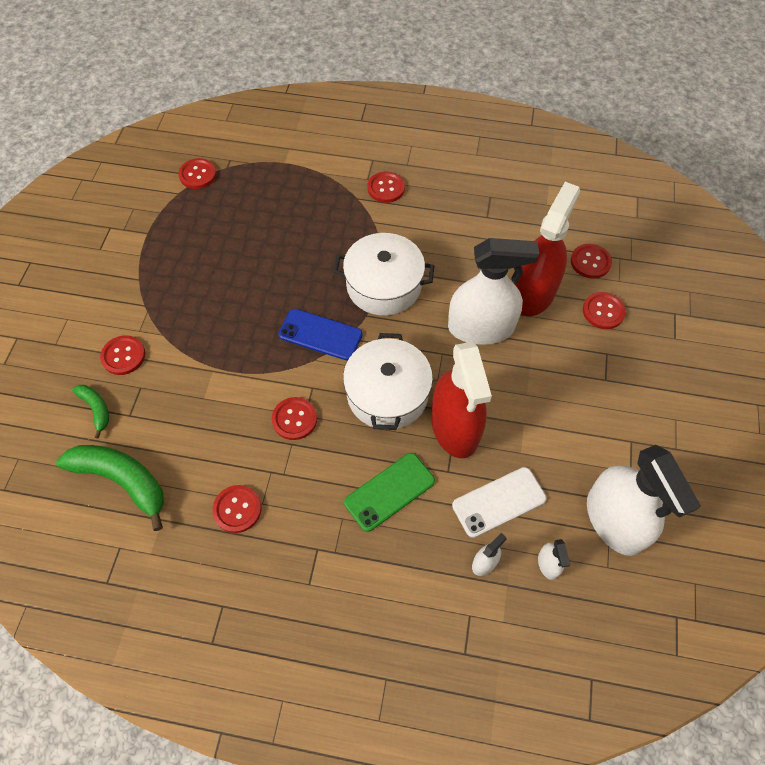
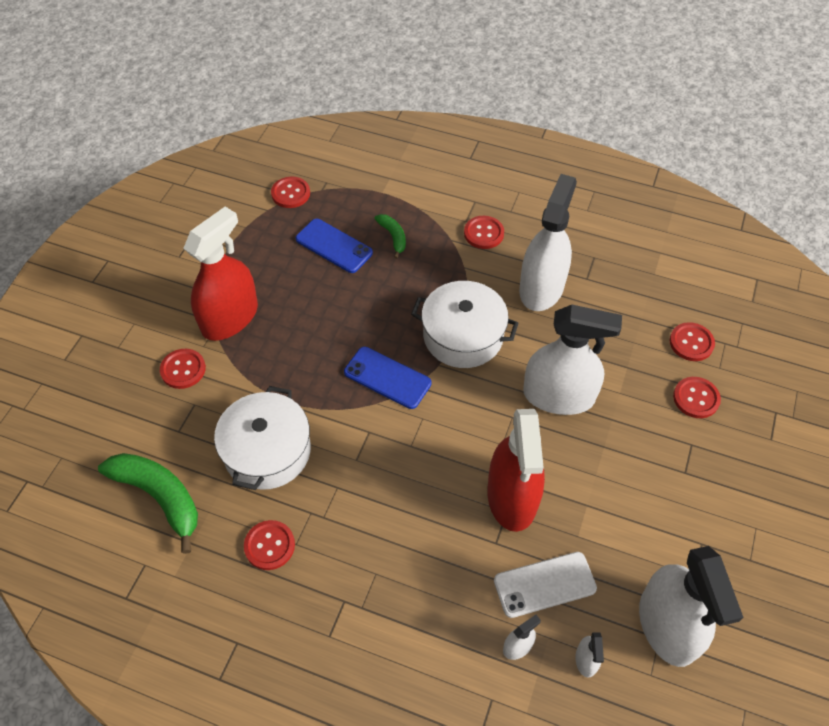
camera: 10 degrees right, 5 degrees down
(96, 409) = (146, 419): green banana -> green banana (393, 237)
(248, 219) = (334, 246): none -> blue phone
(294, 419) = (345, 462): red button -> none
(387, 394) = (446, 451): white pot -> white pot (267, 451)
(389, 491) = (430, 554): green phone -> none
(447, 231) = (541, 287): none -> white spray bottle
(533, 293) = (622, 367): red spray bottle -> red spray bottle (230, 318)

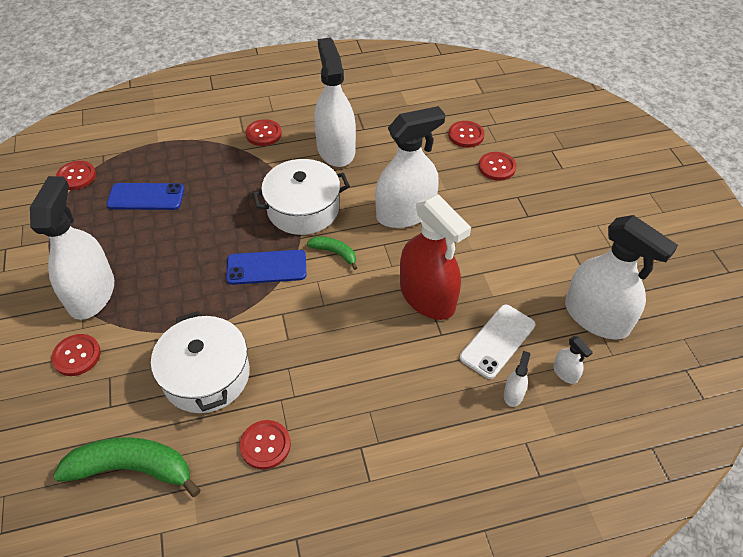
camera: 35 degrees left, 5 degrees down
(230, 318) = (91, 293): red spray bottle -> white spray bottle
(393, 237) = (192, 168): green banana -> green banana (335, 253)

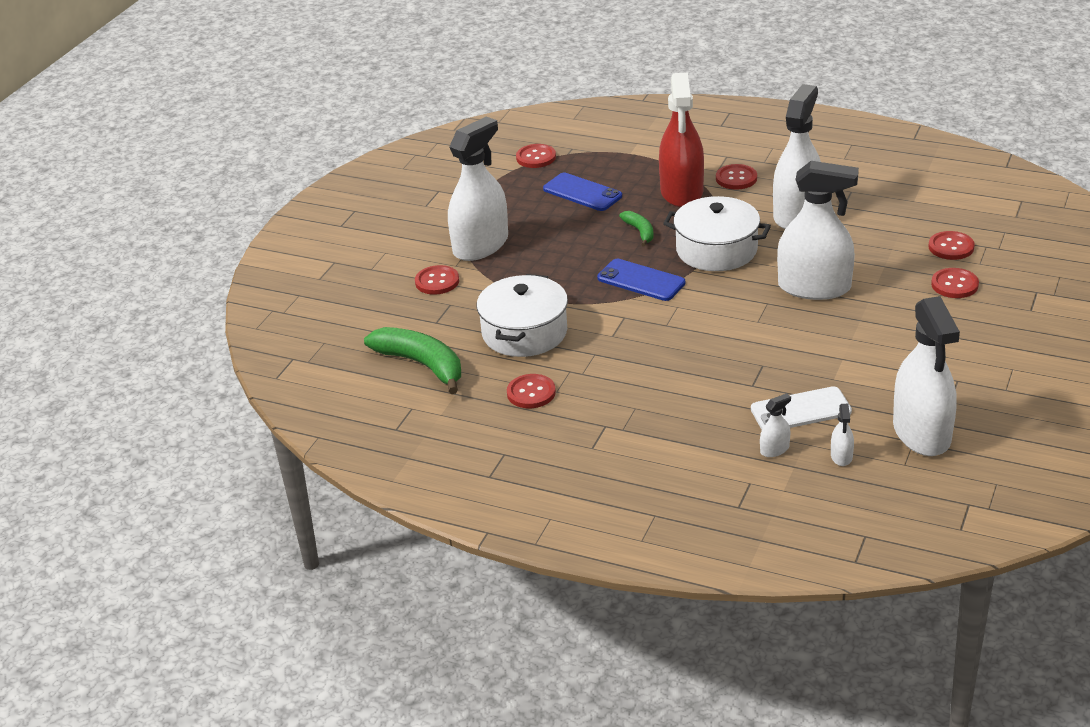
camera: 40 degrees right, 15 degrees down
(335, 253) = (713, 292): green banana -> green banana (640, 232)
(427, 297) = (768, 355): red spray bottle -> red spray bottle (682, 192)

